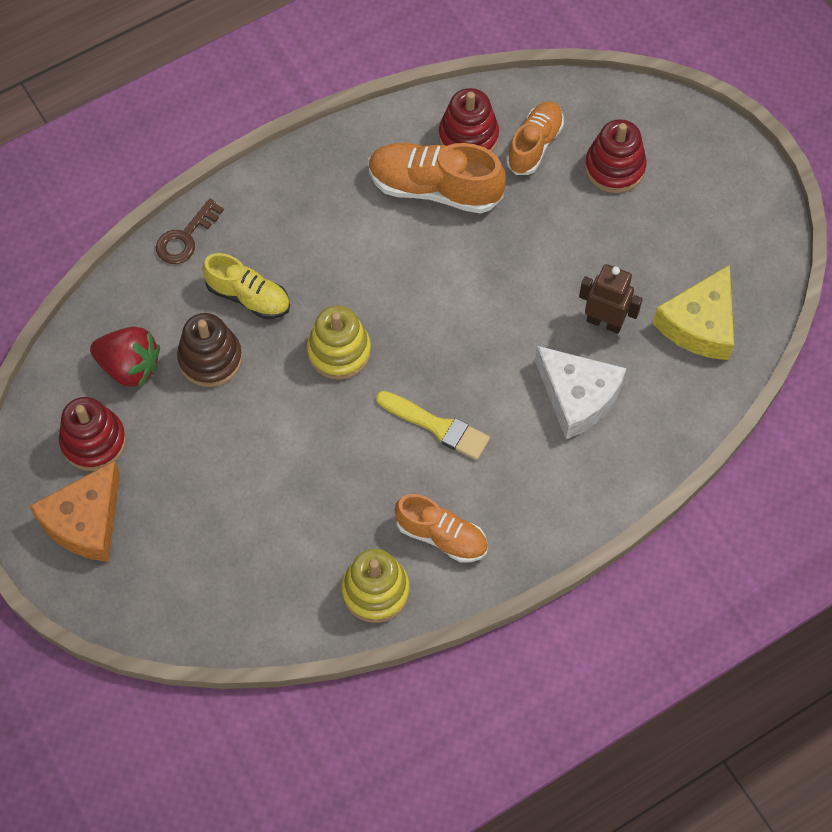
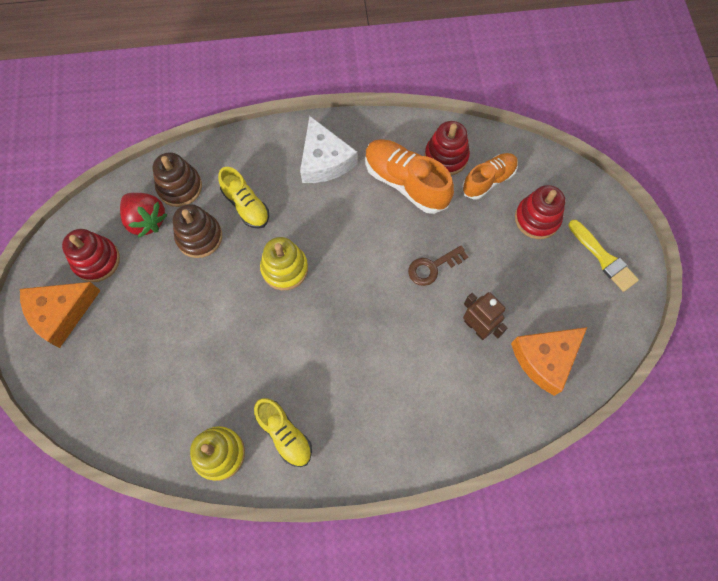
camera: 25 degrees right, 5 degrees up
(150, 309) = (180, 187): none -> brown stacking toy
(185, 237) = (228, 149): brown key -> brown key (433, 267)
(437, 426) = (322, 351): yellow brush -> yellow brush (603, 258)
(441, 536) = (284, 434): orange shoe -> yellow shoe
(577, 397) = (431, 374): white cheese -> white cheese (324, 160)
(699, 324) = (545, 359): yellow cheese -> orange cheese

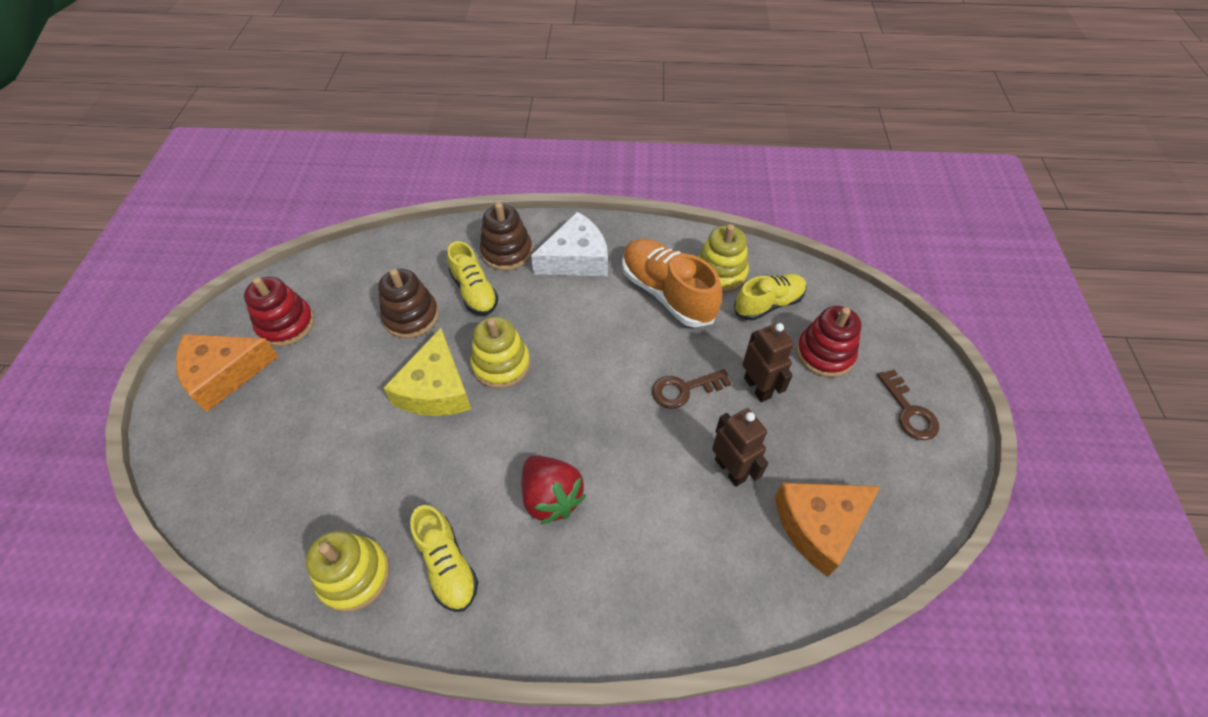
camera: 10 degrees right, 15 degrees down
(146, 220) = (357, 291): red strawberry -> red strawberry (551, 497)
(180, 187) = (405, 263): brown stacking toy -> brown stacking toy (507, 252)
(238, 298) = (436, 389): none -> yellow cheese
(324, 160) = (576, 259): white cheese -> white cheese turned 105 degrees counterclockwise
(446, 156) = (720, 273): red stacking toy -> yellow stacking toy
(488, 180) = (768, 304): orange shoe -> yellow shoe
(488, 256) = (757, 387): none -> brown robot
(603, 258) = (909, 411): yellow brush -> brown key

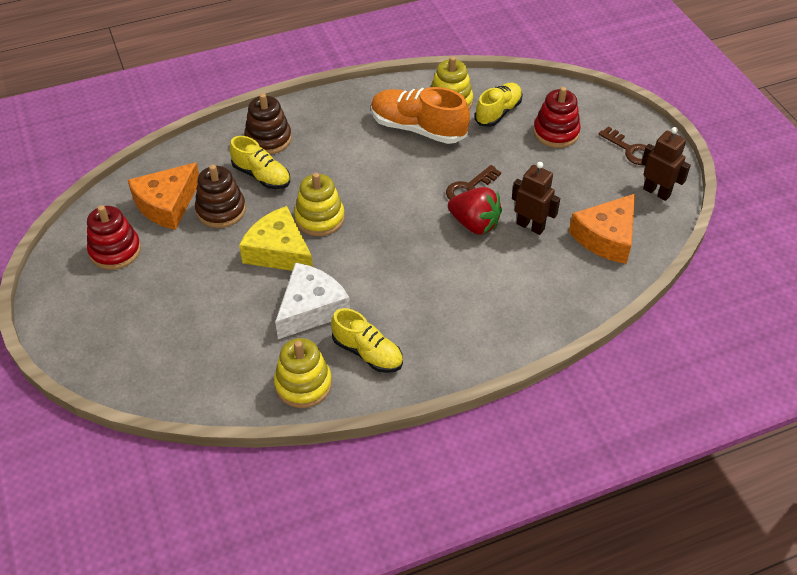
camera: 25 degrees left, 5 degrees down
(224, 374) = (89, 302): orange cheese -> orange cheese (167, 204)
(436, 389) = (279, 251): yellow cheese -> yellow cheese turned 150 degrees clockwise
(551, 497) = (415, 287): red strawberry -> red strawberry (474, 224)
(576, 259) = (330, 126): white cheese -> white cheese (311, 309)
(757, 387) = (521, 170): brown robot -> brown robot (656, 192)

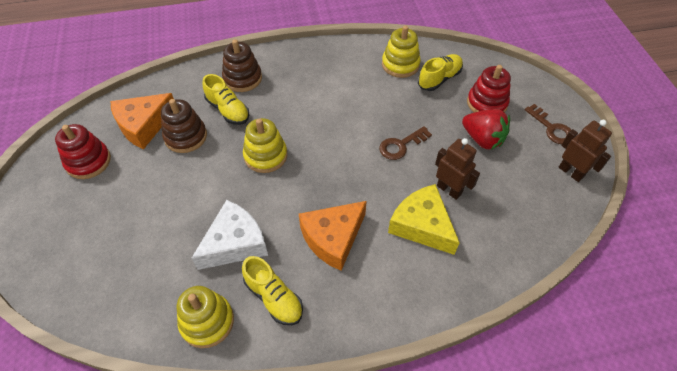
camera: 10 degrees right, 5 degrees up
(279, 251) = (223, 182): yellow cheese -> yellow cheese (422, 225)
(418, 129) = (368, 85): orange shoe -> none
(474, 224) = (399, 181): red strawberry -> red strawberry (482, 139)
(606, 237) = (517, 211): orange cheese -> orange cheese (333, 238)

